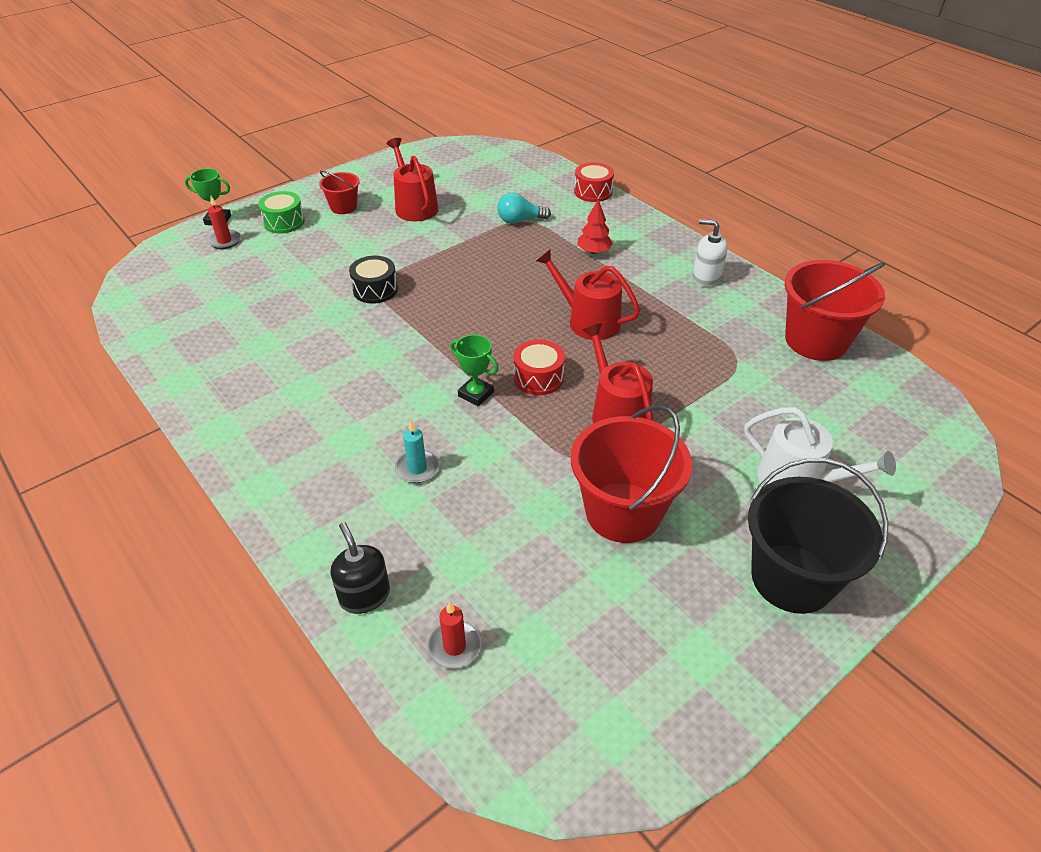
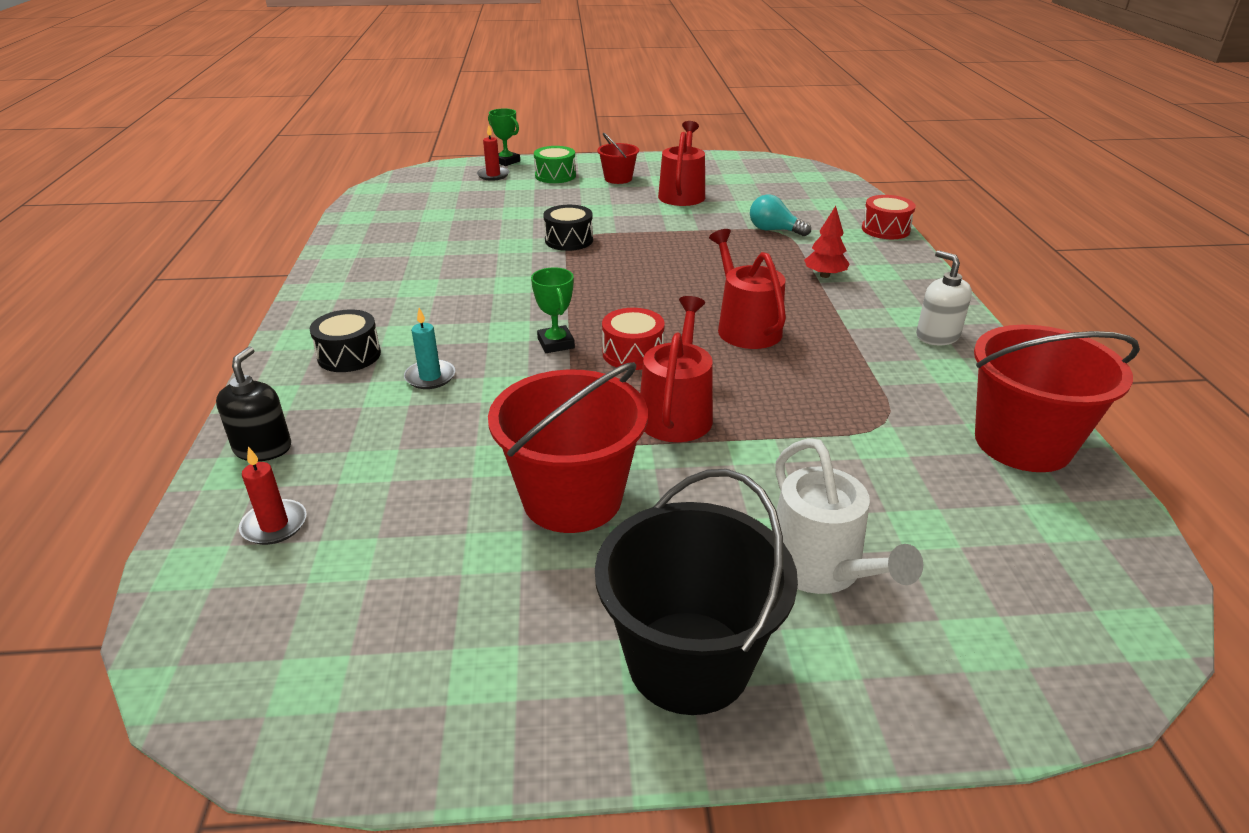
camera: 35 degrees right, 10 degrees down
(327, 481) = (349, 355): none -> black drum

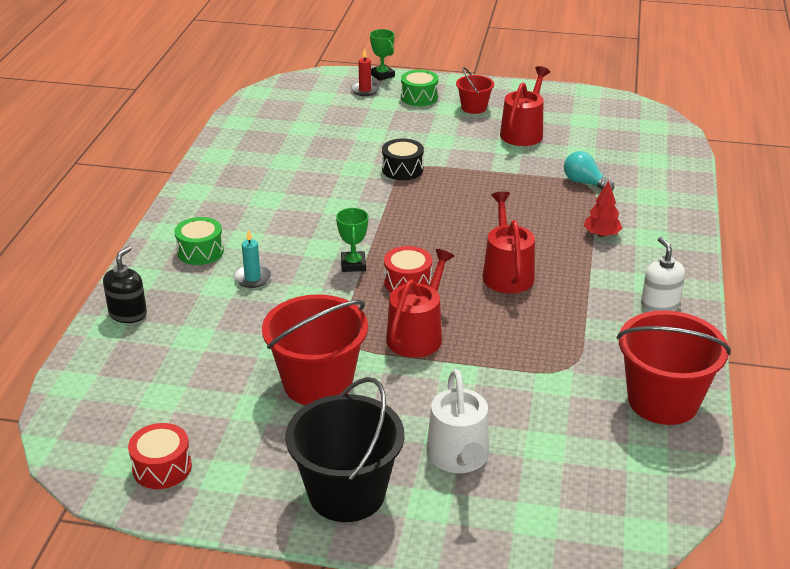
camera: 15 degrees right, 0 degrees up
(274, 525) = (125, 367): red candle -> none
(349, 355) = (200, 251): black drum -> green drum
(885, 229) = (687, 195): red drum -> red drum (162, 467)

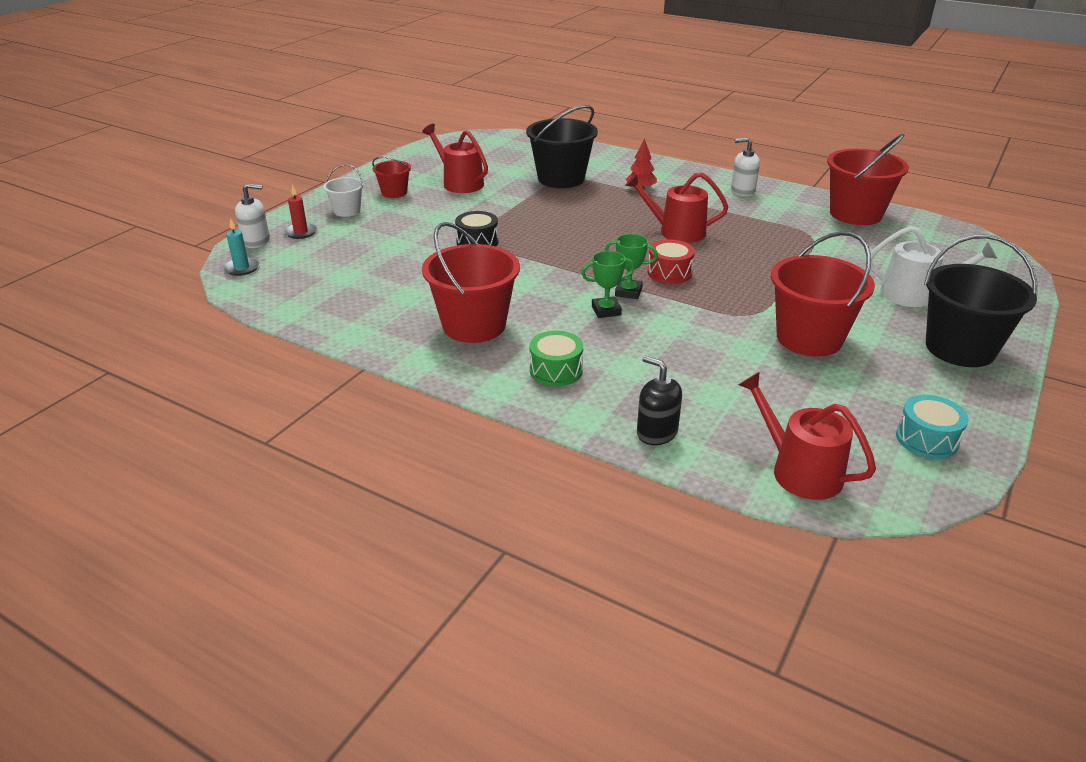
camera: 70 degrees left, 0 degrees up
(162, 467) = (926, 439): red drum -> turquoise drum
(252, 278) = (624, 346): turquoise candle -> turquoise candle (242, 268)
(253, 201) = (474, 325): none -> red bucket
(337, 78) = (256, 241): none -> white soap dispenser
(382, 75) = (279, 219): green trophy -> green trophy (606, 310)
(417, 335) = (750, 282): red watering can -> red watering can (799, 471)
(419, 97) = (347, 211): green drum -> white bucket
(584, 183) = (561, 179): turquoise light bulb -> black bucket

